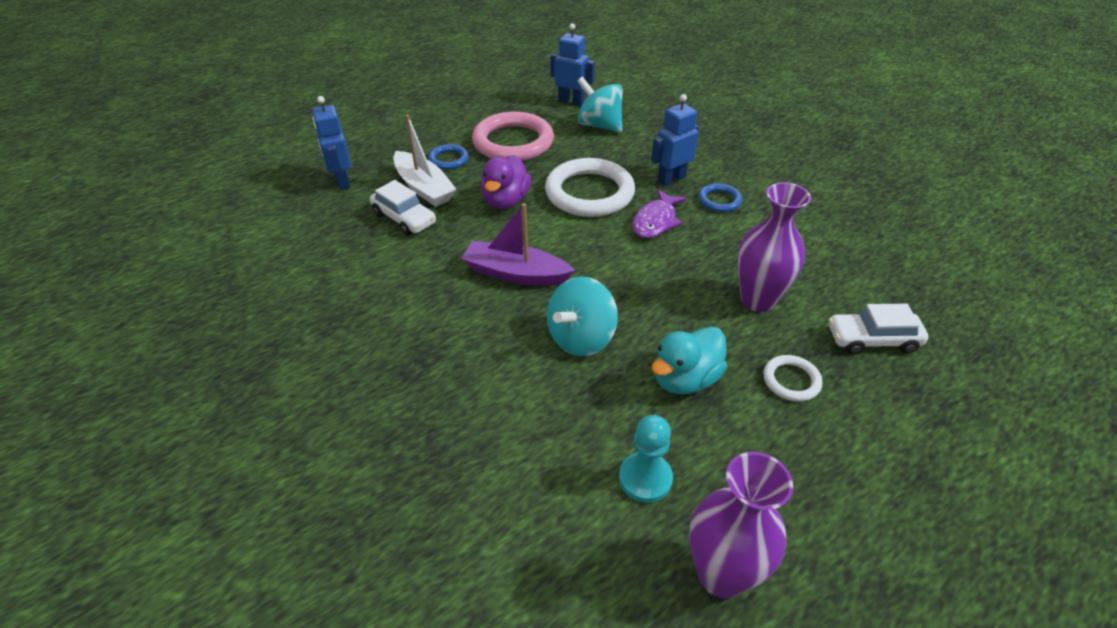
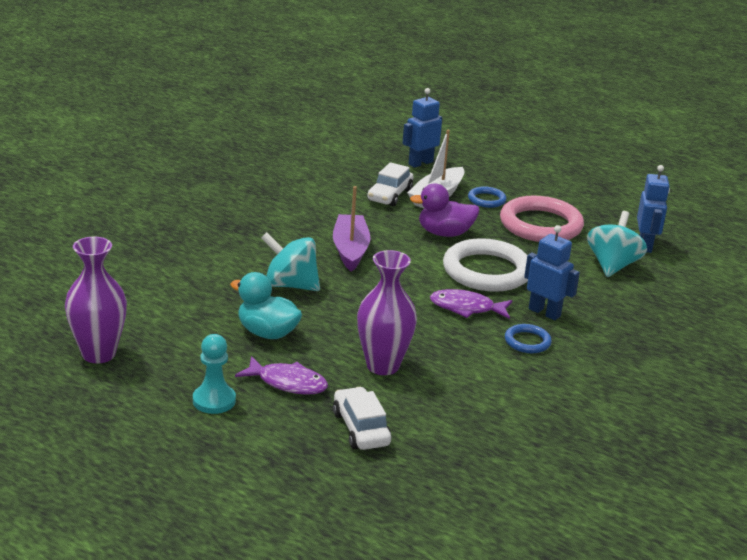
camera: 70 degrees right, 15 degrees down
(645, 478) = (165, 321): turquoise pawn -> turquoise pawn (214, 401)
(791, 380) = (287, 383): white ring -> purple fish

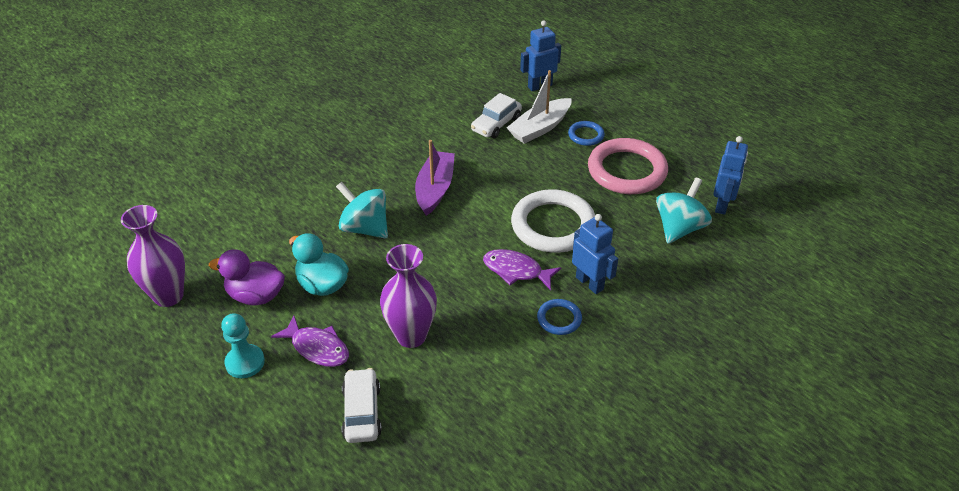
camera: 15 degrees right, 15 degrees up
(444, 233) = (530, 175): purple duck -> purple duck (256, 296)

